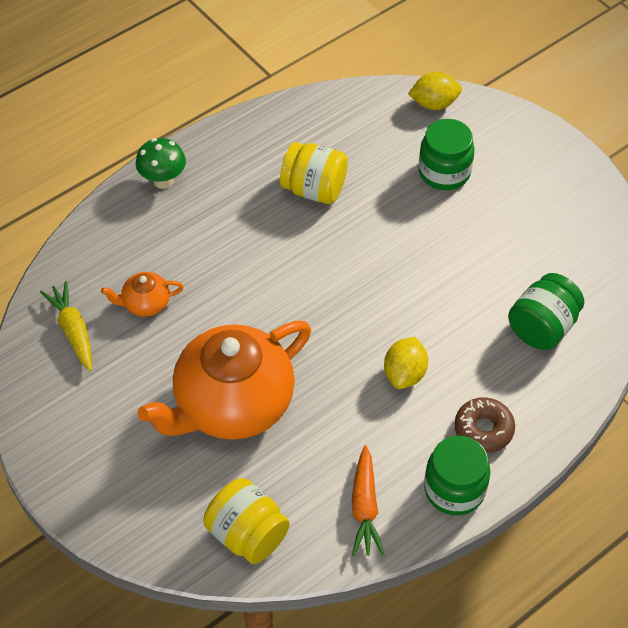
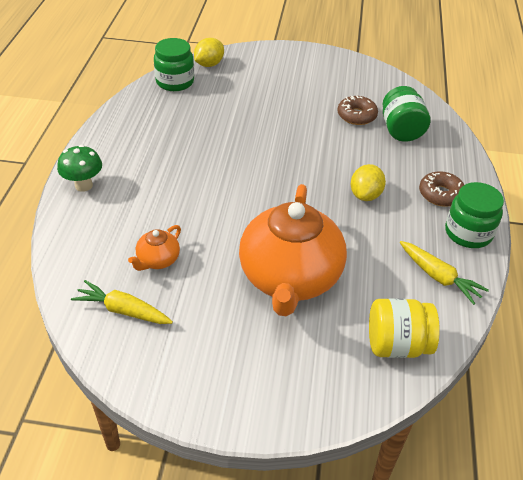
camera: 45 degrees left, 10 degrees down
(314, 189) = (192, 137): yellow jar -> none
(365, 507) = (438, 277): orange carrot -> yellow carrot
(404, 374) = (365, 195): yellow lemon -> yellow lemon turned 45 degrees clockwise
(444, 172) = (256, 91): green jar -> green jar (175, 82)
(516, 275) = (356, 115): none -> brown donut

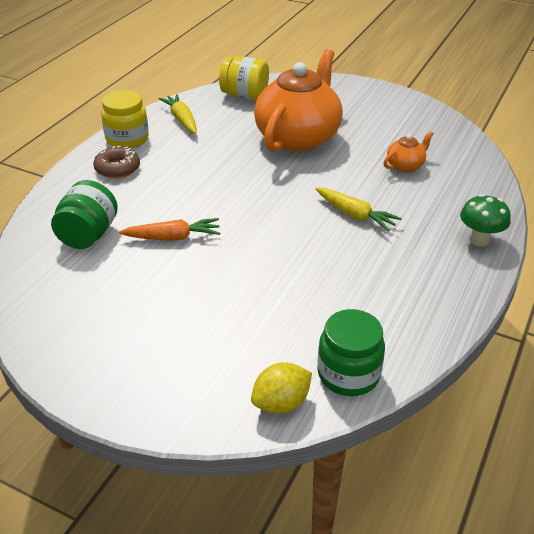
camera: 160 degrees left, 5 degrees down
(123, 310) = (436, 141): yellow carrot -> yellow carrot (355, 215)
(337, 140) = (172, 237): none -> orange carrot
(356, 115) = (123, 264): brown donut -> none
(365, 195) = (189, 180): yellow lemon -> none
(468, 233) = (127, 139): green jar -> yellow jar

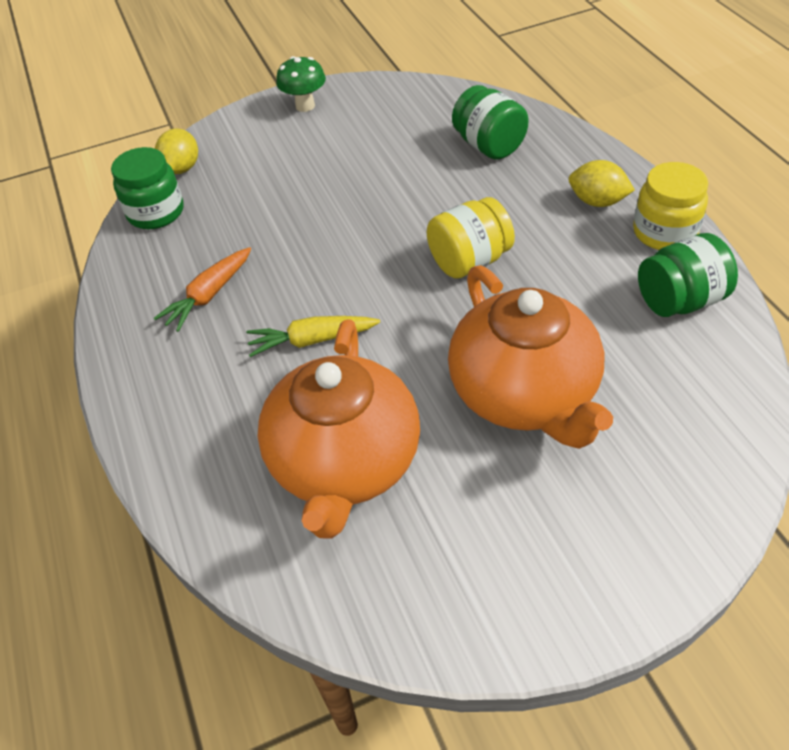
camera: 135 degrees right, 10 degrees up
(117, 168) = (597, 201): brown donut -> yellow lemon
(172, 237) = (428, 193): orange carrot -> orange carrot (209, 295)
(182, 120) = (680, 300): yellow carrot -> green jar
(245, 96) = (708, 406): yellow jar -> yellow jar (469, 261)
(405, 166) = (345, 463): orange teapot -> orange teapot, size x2.36
(479, 240) = (153, 416): green mushroom -> green mushroom (305, 106)

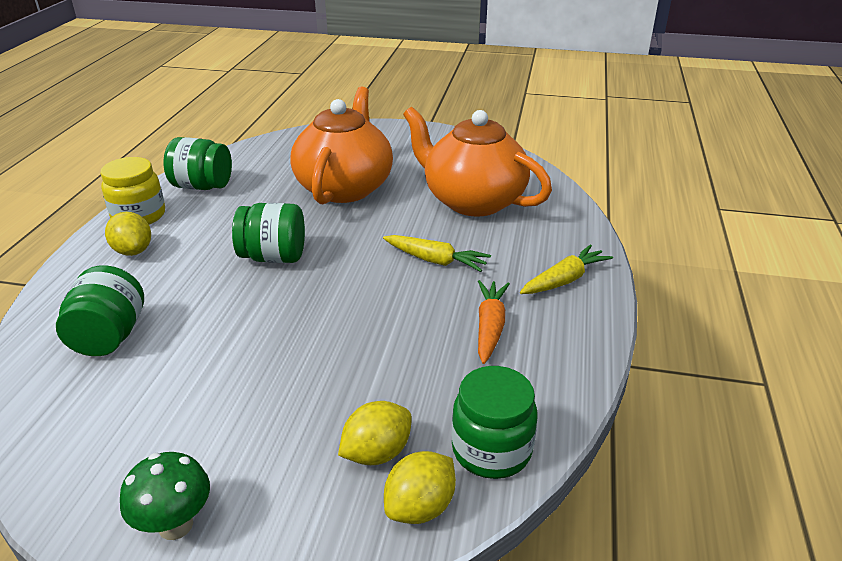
camera: 150 degrees left, 15 degrees down
(163, 386) = (564, 280): none -> yellow carrot
(209, 295) = (490, 327): orange carrot -> orange carrot turned 60 degrees counterclockwise
(228, 178) = (377, 453): none -> yellow lemon
(345, 463) = (472, 201): orange teapot -> orange teapot turned 90 degrees counterclockwise
(469, 261) = (273, 257): yellow jar -> green jar

